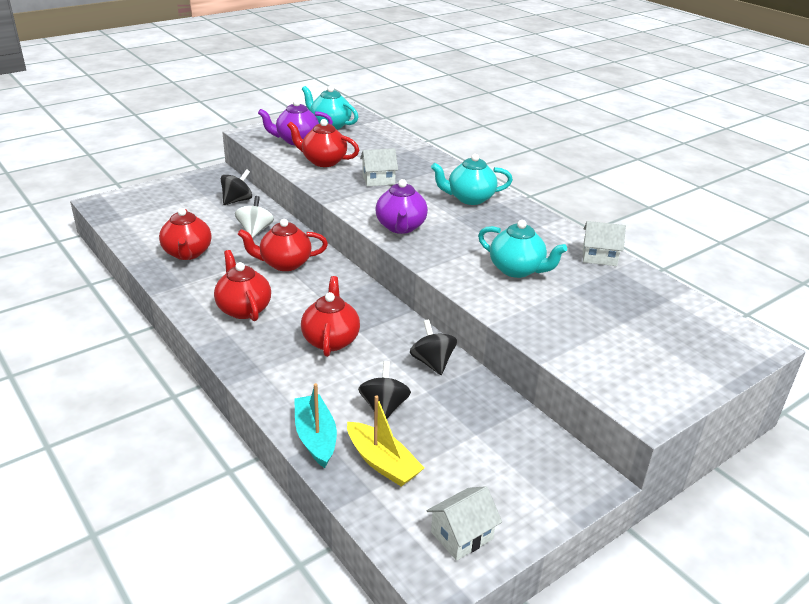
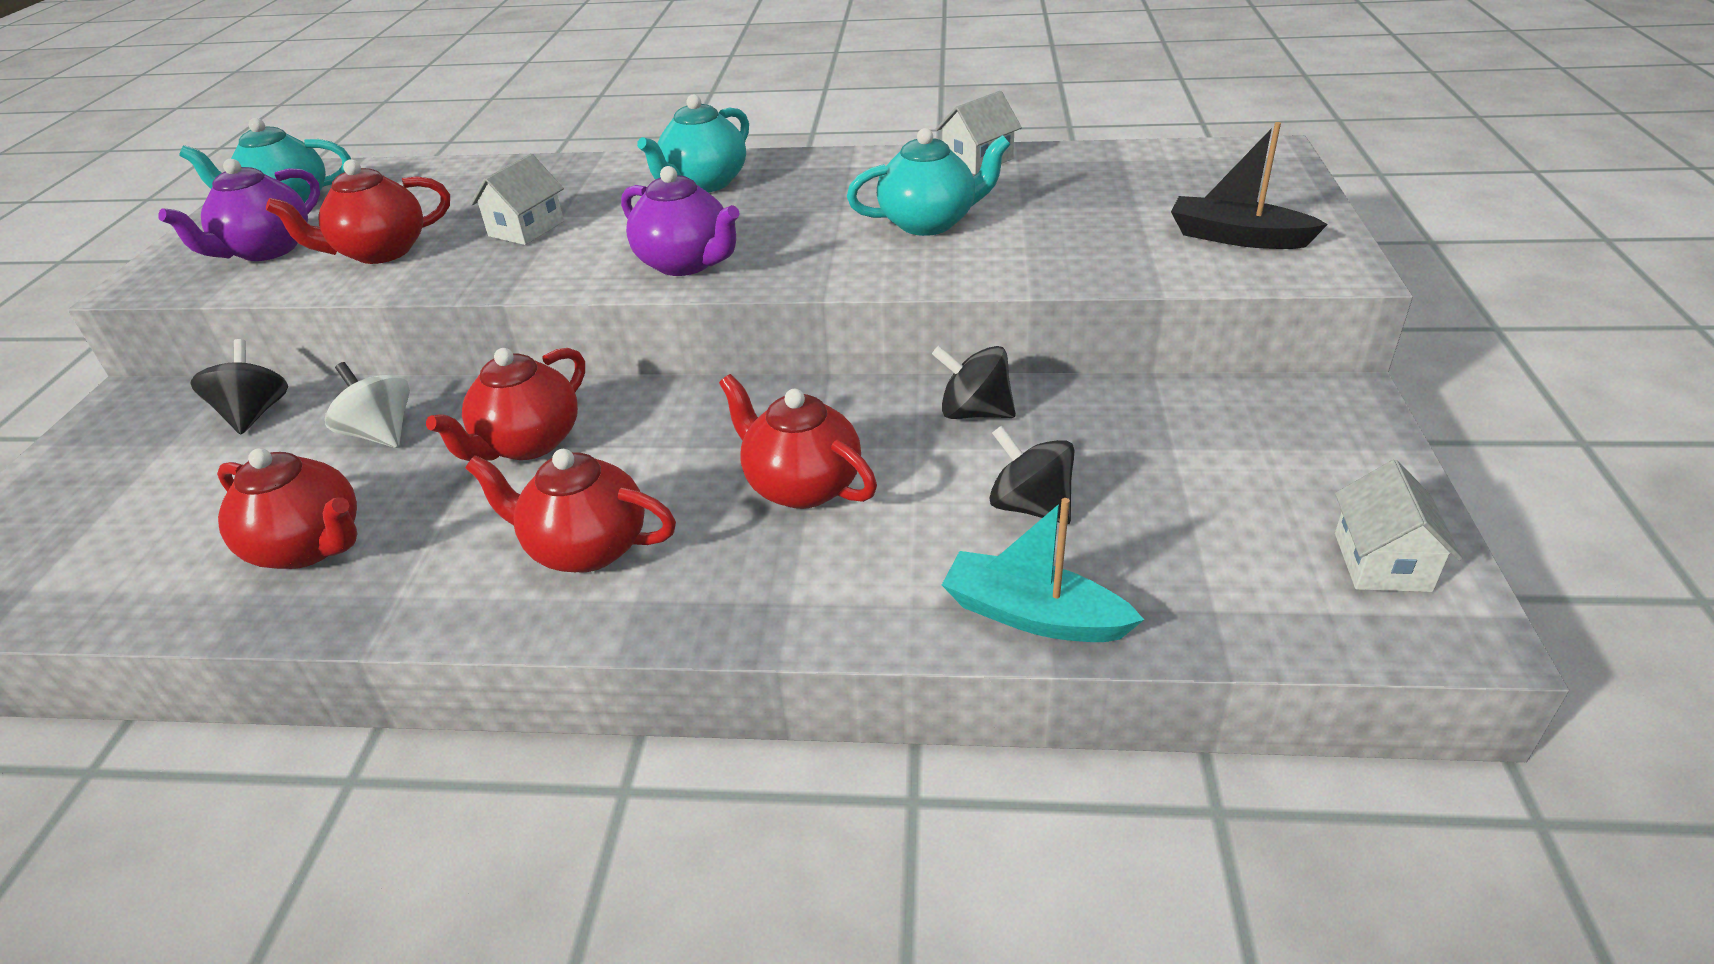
camera: 45 degrees left, 5 degrees up
(382, 462) = (1160, 568): yellow boat -> none
(634, 367) = (1237, 237): none -> black boat

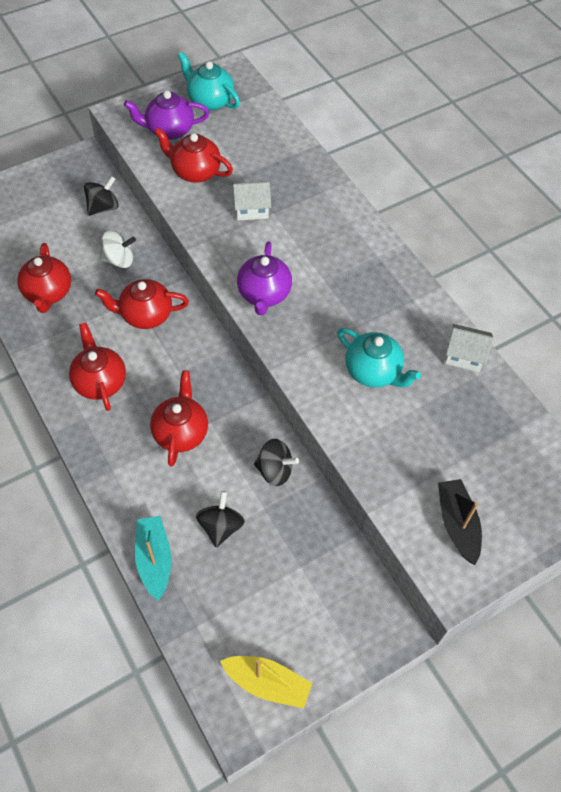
camera: 50 degrees right, 20 degrees up
(381, 434) = (119, 260): white spinning top -> white spinning top turned 75 degrees clockwise
(704, 183) = (346, 248): turquoise teapot -> none
(974, 412) = (275, 470): black spinning top -> black spinning top turned 120 degrees clockwise
(1382, 562) = (267, 683): white house -> yellow boat

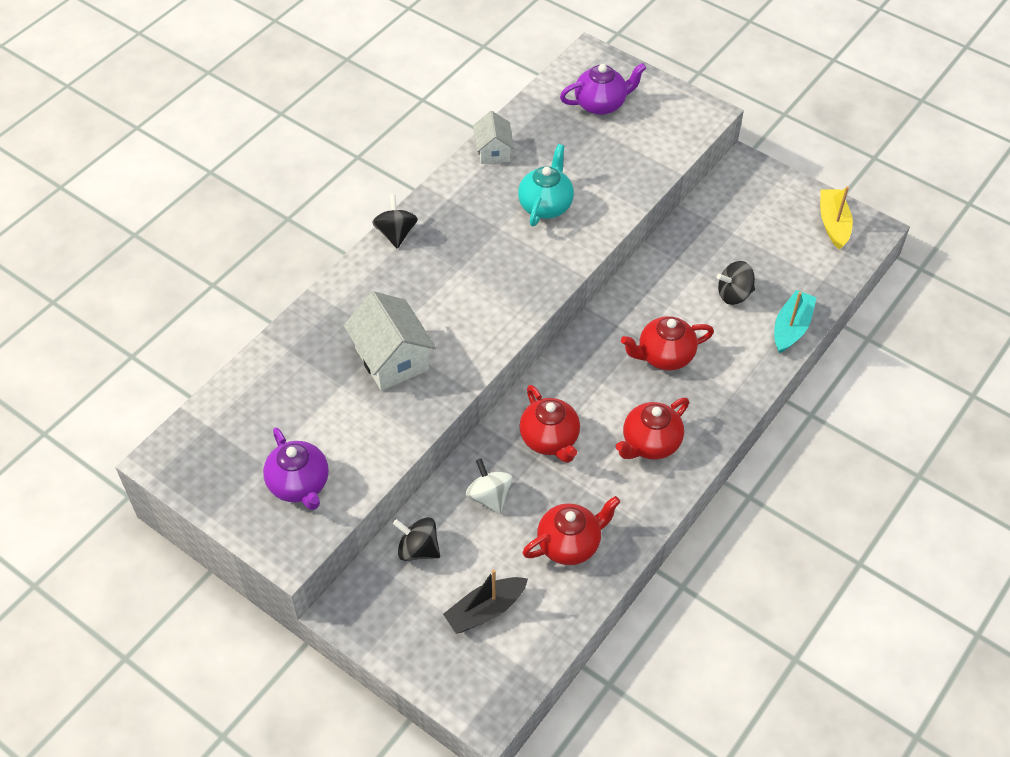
camera: 110 degrees left, 5 degrees down
(154, 559) = (791, 328): turquoise boat -> turquoise boat turned 150 degrees clockwise
(195, 172) = (359, 431): red teapot -> none
(210, 100) = (228, 463): turquoise teapot -> none
(251, 209) = (392, 359): white house -> white house, size x1.65
(264, 294) = (502, 310): purple teapot -> purple teapot (601, 104)
(275, 470) = (659, 276): black spinning top -> black spinning top (396, 233)
(457, 524) = (657, 122): black boat -> black boat (485, 610)

